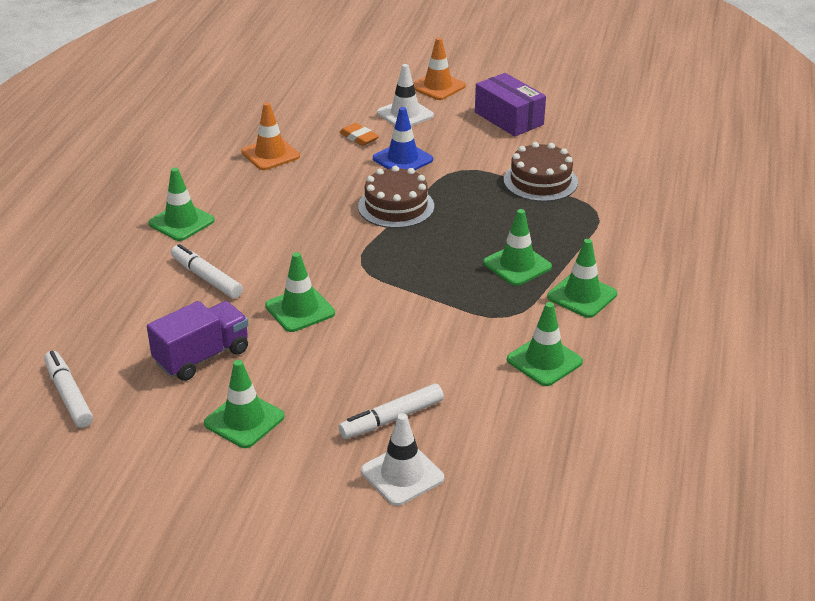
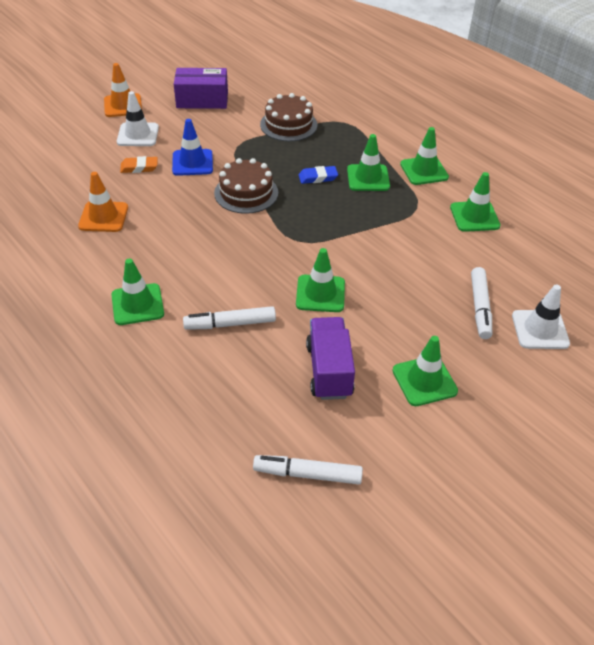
camera: 55 degrees left, 10 degrees up
(475, 235) = (318, 177): none -> blue eraser

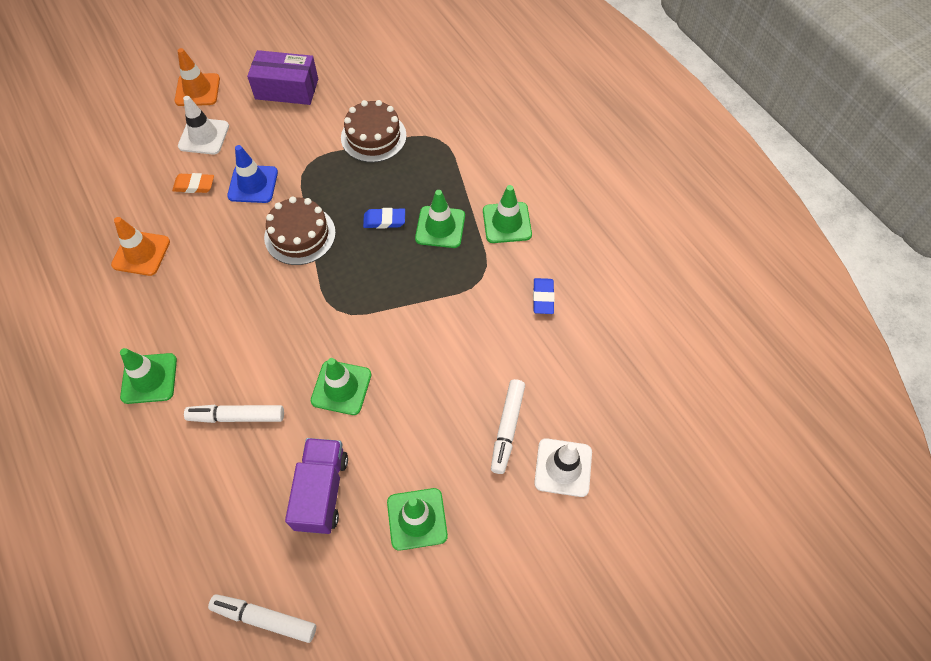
camera: 10 degrees right, 15 degrees up
(474, 216) = (543, 298): green traffic cone -> blue eraser

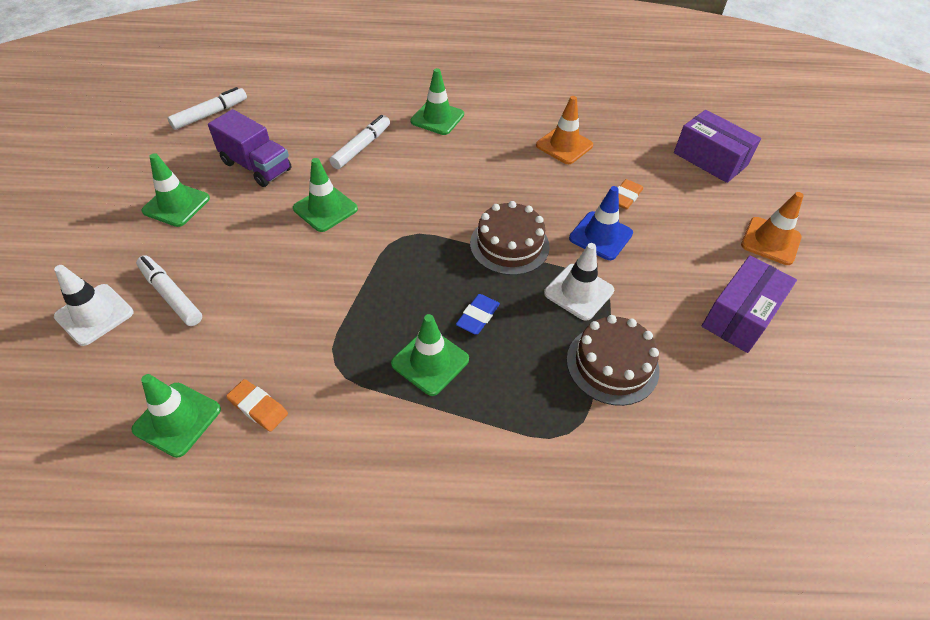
camera: 120 degrees right, 10 degrees down
(107, 148) = (710, 159): none -> purple box
(204, 136) = (692, 223): white traffic cone -> white traffic cone (579, 292)
(507, 223) = (383, 433): green traffic cone -> green traffic cone (177, 419)
(543, 298) = (258, 407): blue eraser -> orange eraser

